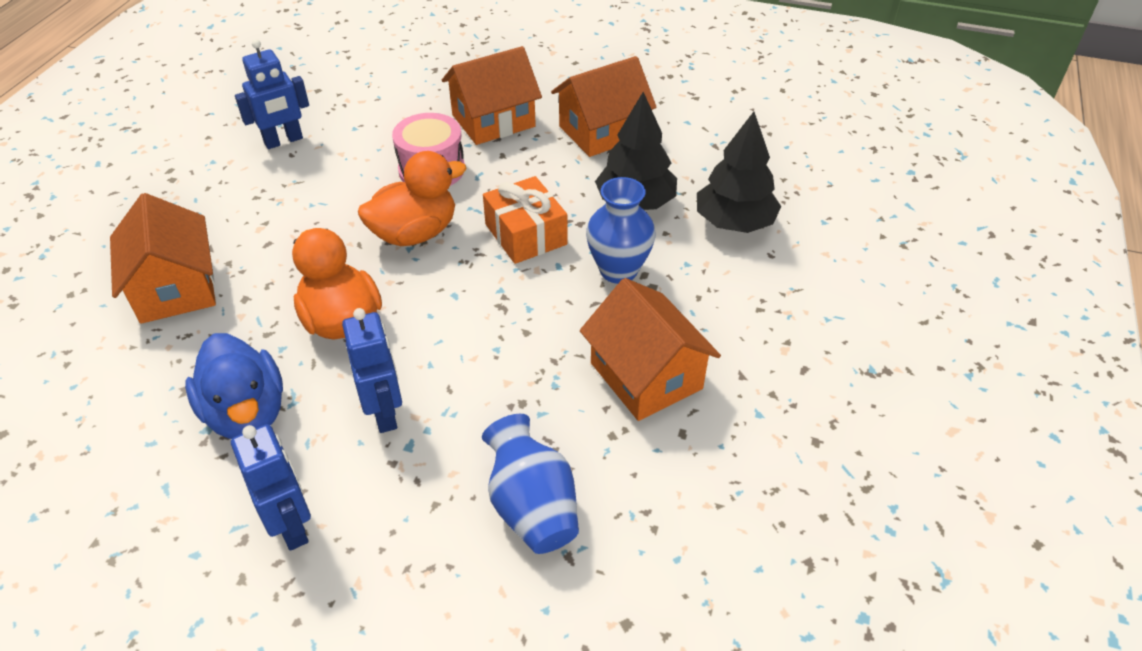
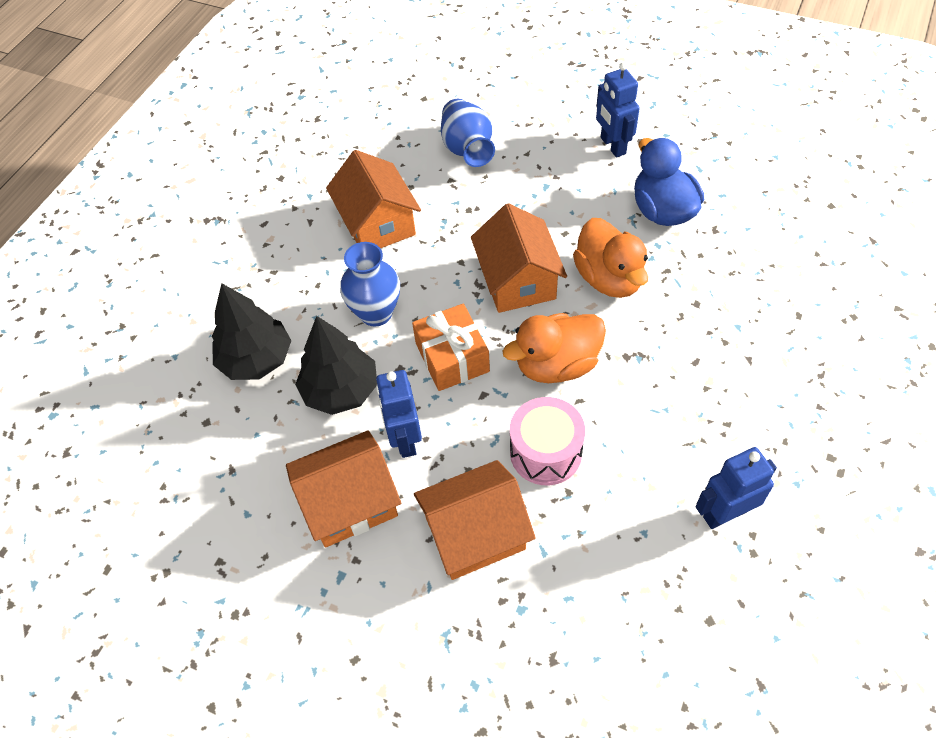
camera: 170 degrees left, 10 degrees up
(175, 288) = (762, 317): orange house -> orange house (518, 281)
(384, 412) = (564, 207): blue robot -> blue robot (405, 439)

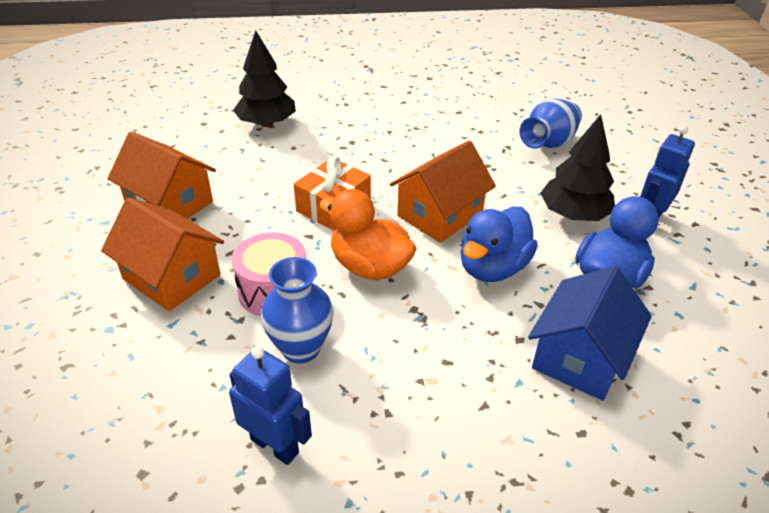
camera: 55 degrees right, 15 degrees down
(341, 390) = (265, 166): black tree -> black tree (573, 214)
(376, 313) = (346, 157): blue vase -> blue vase (301, 348)
(377, 224) = (429, 129): orange house -> none
(405, 439) = (240, 210): blue robot -> none
(609, 278) = (492, 268): orange duck -> blue duck
(732, 276) = (580, 357): none -> blue house

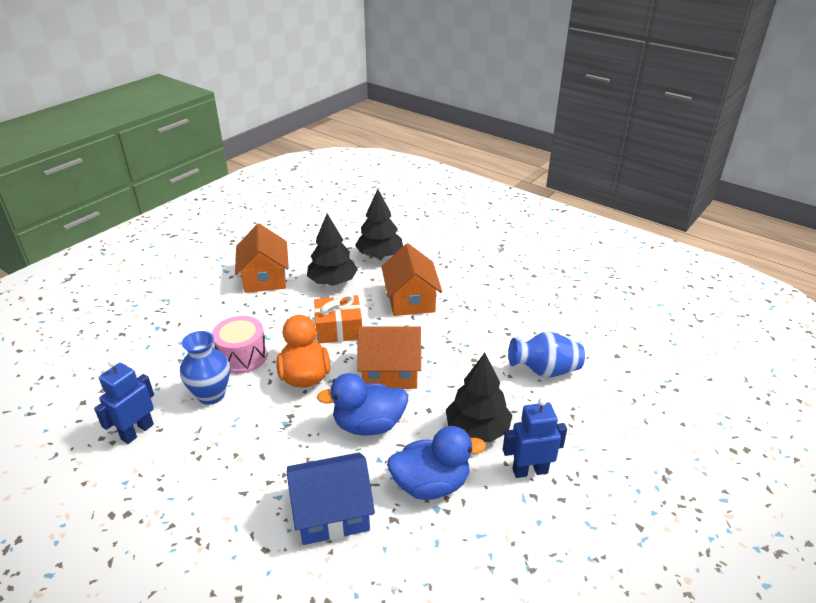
camera: 45 degrees right, 5 degrees down
(171, 277) = (213, 318): orange house -> orange house (411, 300)
(257, 169) = (333, 282): none -> black tree
(275, 445) = (137, 431): blue robot -> blue robot turned 135 degrees counterclockwise

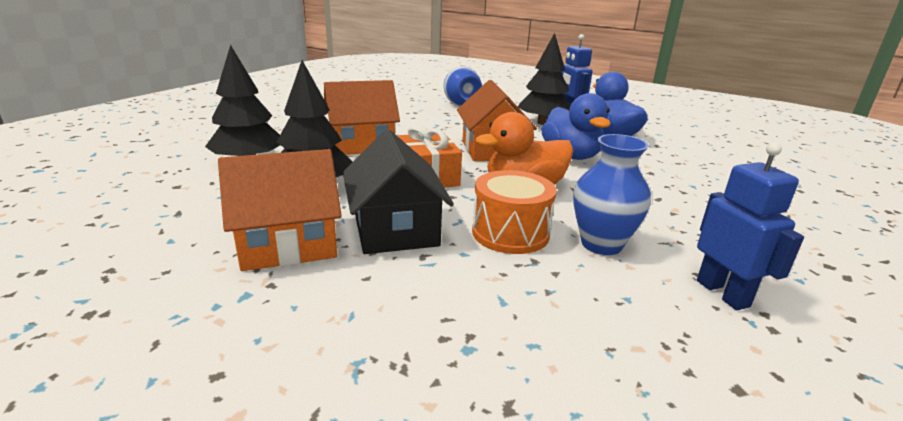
camera: 100 degrees left, 10 degrees down
(137, 431) = (723, 293): blue robot -> blue robot turned 135 degrees counterclockwise
(242, 356) = (510, 233): pink drum -> orange drum
(265, 312) = (395, 229): none -> black house
(332, 512) = (679, 164): blue house -> none

